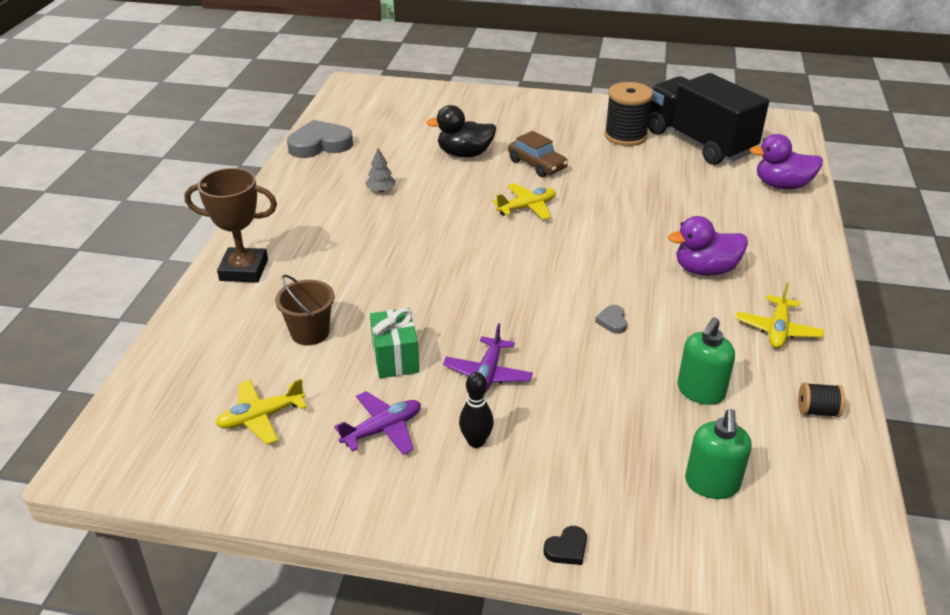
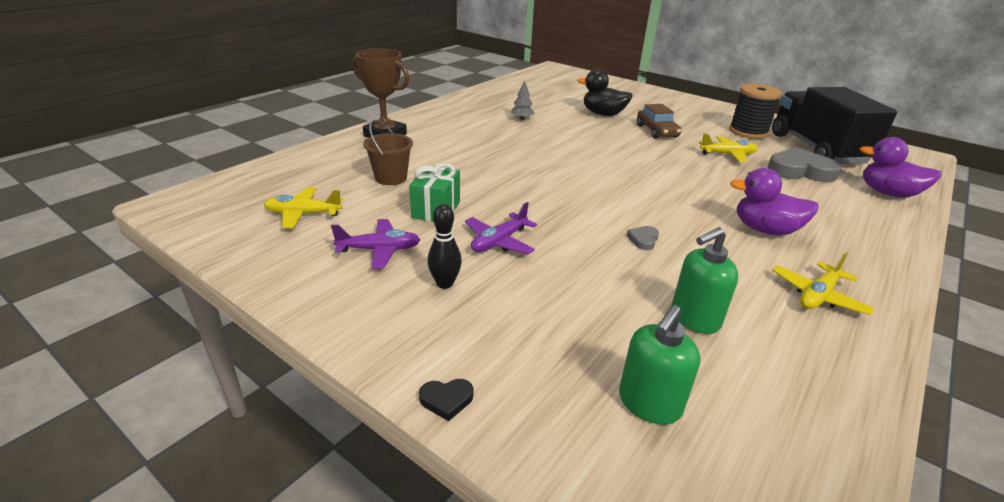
camera: 25 degrees right, 5 degrees down
(320, 144) = (503, 89): grey heart -> grey heart (800, 171)
(527, 207) = (627, 152): yellow plane -> yellow plane (727, 154)
(817, 411) = (826, 381): black spool -> none

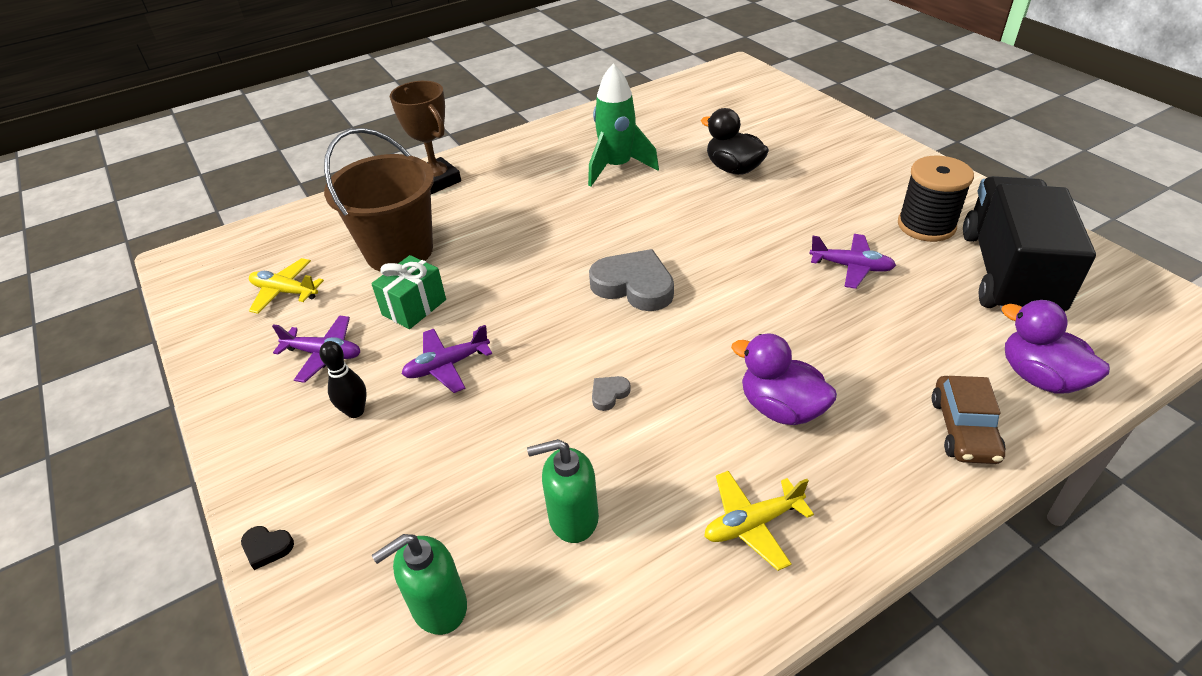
camera: 25 degrees right, 10 degrees up
(391, 178) = (399, 251): brown bucket -> brown bucket, size x1.87
(522, 118) = (617, 167): grey tree -> green rocket
(656, 131) = (784, 210): brown car -> brown car (964, 429)
(727, 154) = (851, 267): yellow plane -> purple plane
(800, 171) = (936, 313): grey heart -> grey heart (634, 285)

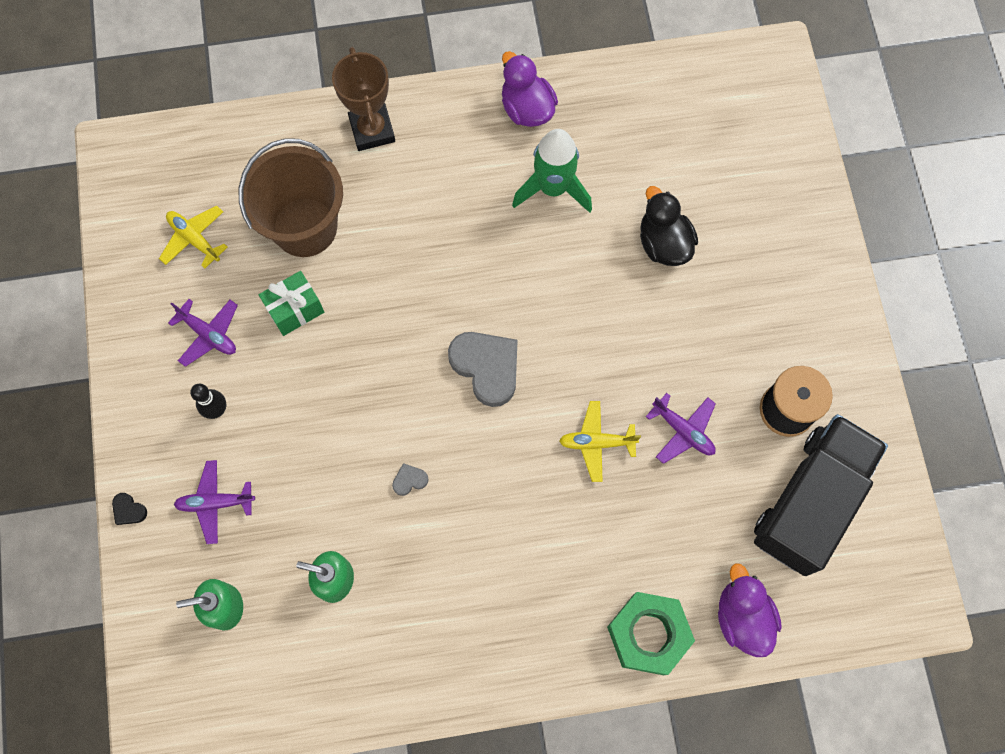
camera: 20 degrees right, 30 degrees up
(447, 365) = (299, 392): purple plane -> purple plane (215, 503)
(752, 524) = (450, 640): yellow plane -> yellow plane (596, 443)
(781, 408) = (528, 554): purple duck -> purple duck (527, 108)
(964, 429) = (648, 634): brown car -> green nut

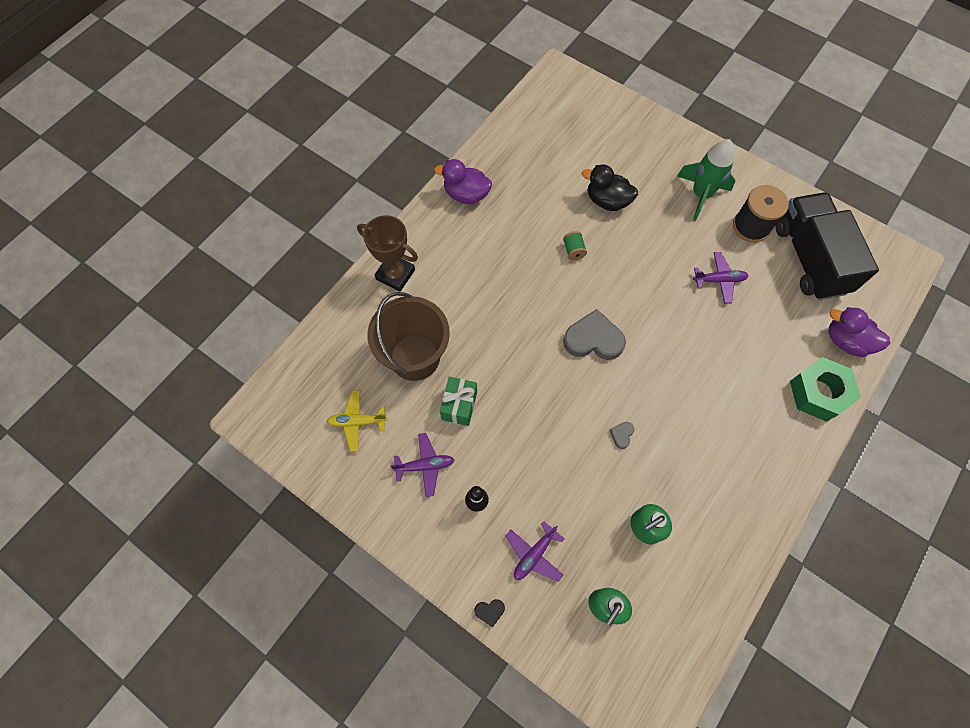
camera: 45 degrees left, 5 degrees down
(553, 188) = (524, 222): green rocket -> green rocket (700, 195)
(568, 263) = (573, 250): none -> green spool
(596, 443) = (688, 324): yellow plane -> none

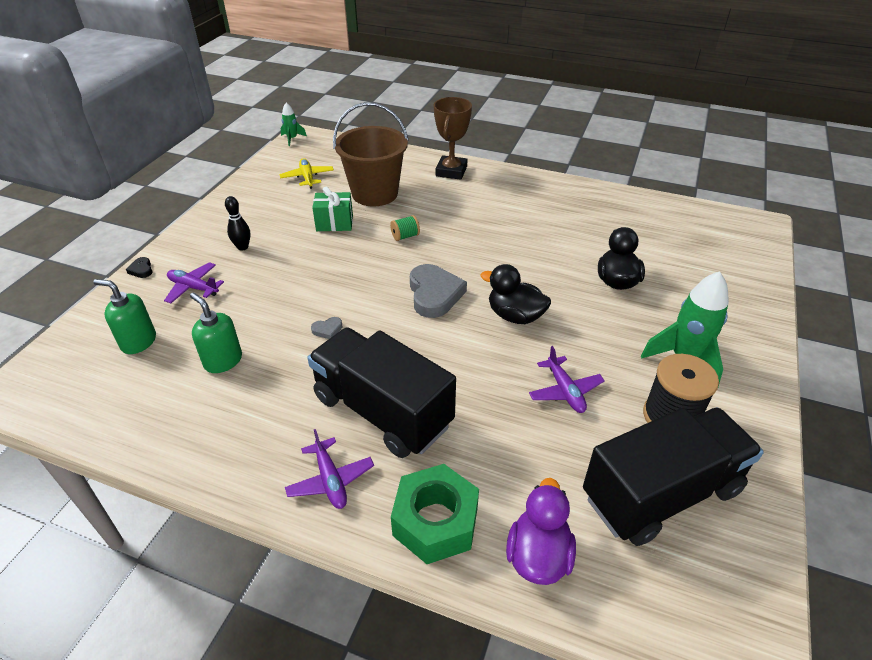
camera: 75 degrees right, 25 degrees down
(255, 429) = (292, 139): none -> green rocket
(425, 466) = (274, 215): purple plane -> purple plane (330, 480)
(466, 194) = (558, 192): purple duck -> none
(573, 250) = (536, 266): green spool -> green spool (405, 236)
(621, 435) = (327, 330): grey heart -> grey heart turned 150 degrees clockwise
(633, 286) = (515, 316): none -> black duck
(720, 407) = (382, 411): none -> black truck

